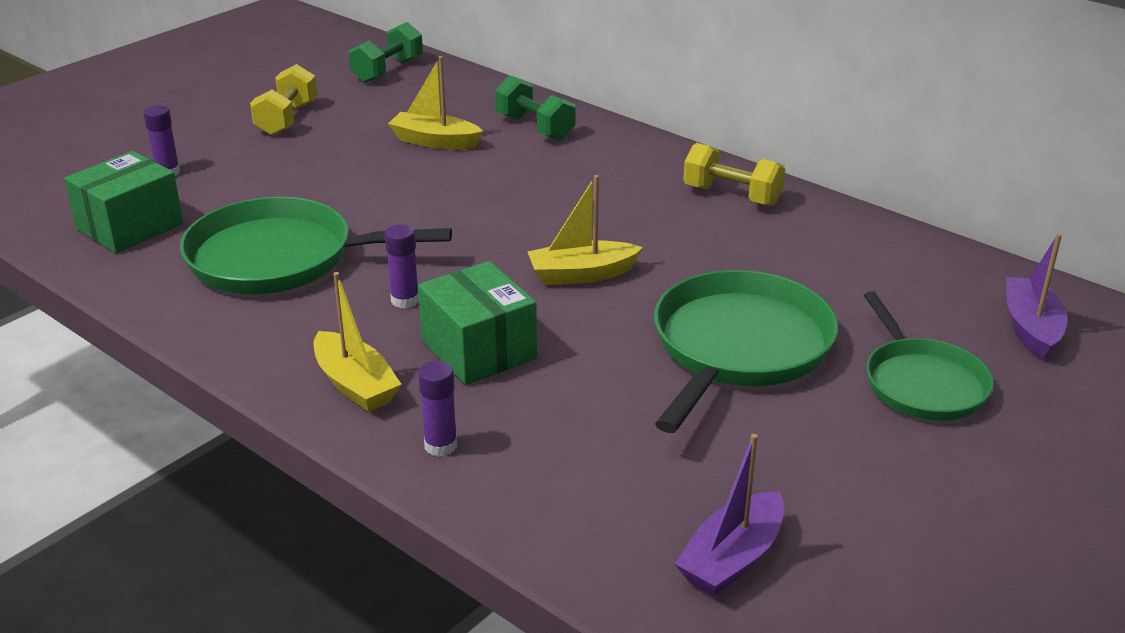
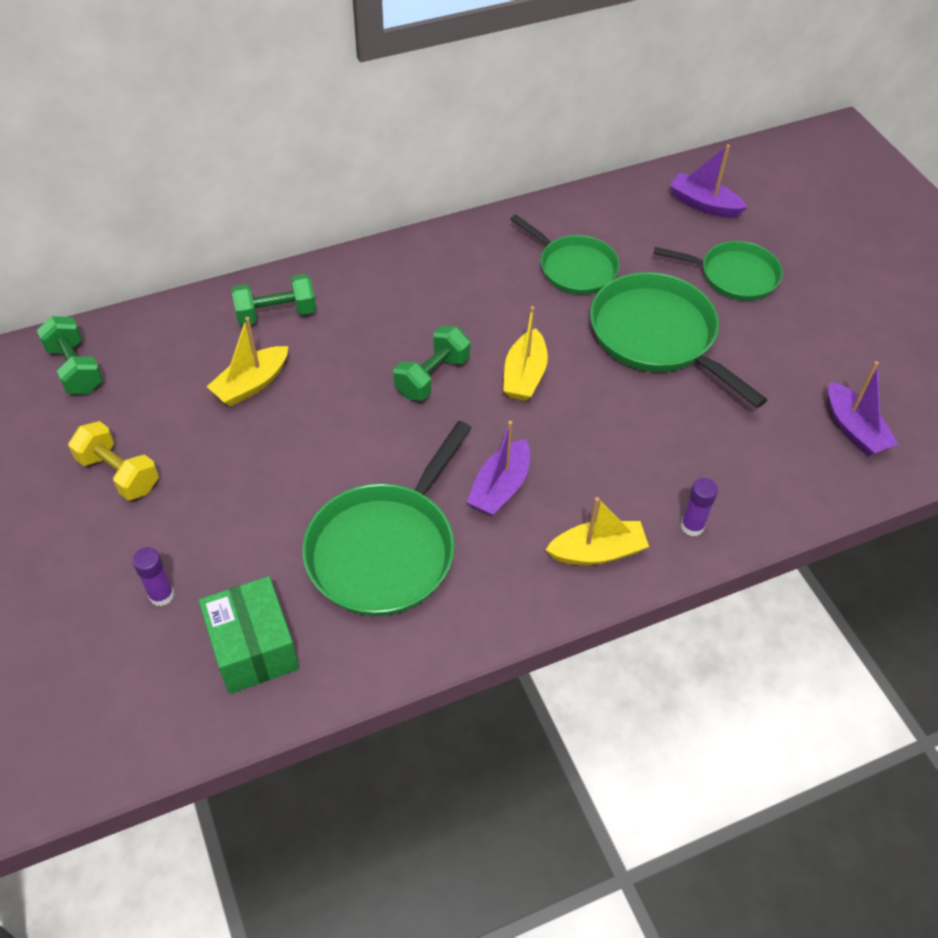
camera: 65 degrees left, 20 degrees up
(405, 300) = (500, 487): purple glue stick -> purple boat
(478, 350) = (590, 467): green box -> none
(528, 223) = (432, 376): none -> green dumbbell
(732, 196) = (468, 253): yellow dumbbell -> none
(789, 264) = (574, 268): none -> green pan

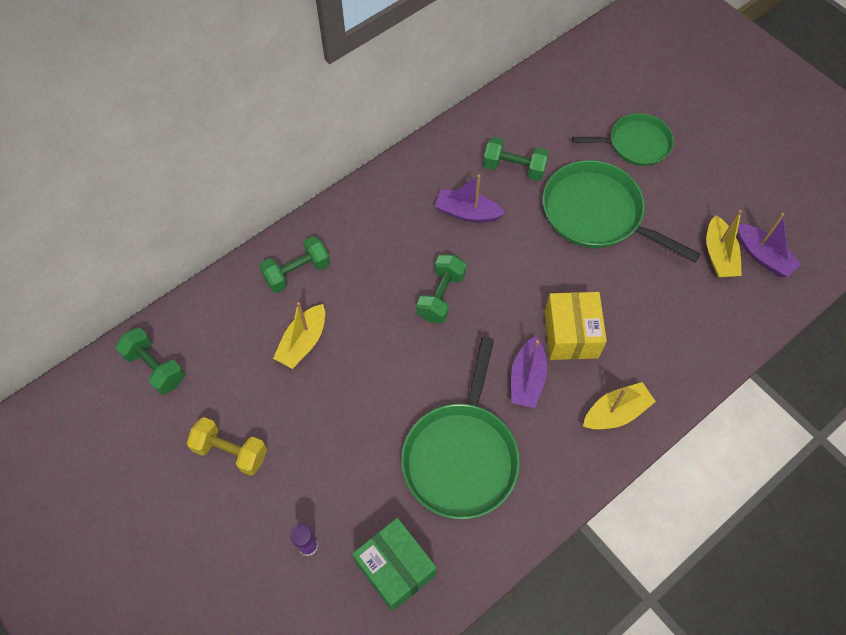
camera: 15 degrees left, 10 degrees up
(524, 375) = (510, 276): yellow boat -> yellow boat (718, 255)
(574, 268) = (514, 168): green pan -> green dumbbell
(574, 454) = (571, 334): none -> yellow box
(692, 526) = (675, 371): purple glue stick -> none
(704, 204) = (592, 84): purple boat -> purple boat (467, 212)

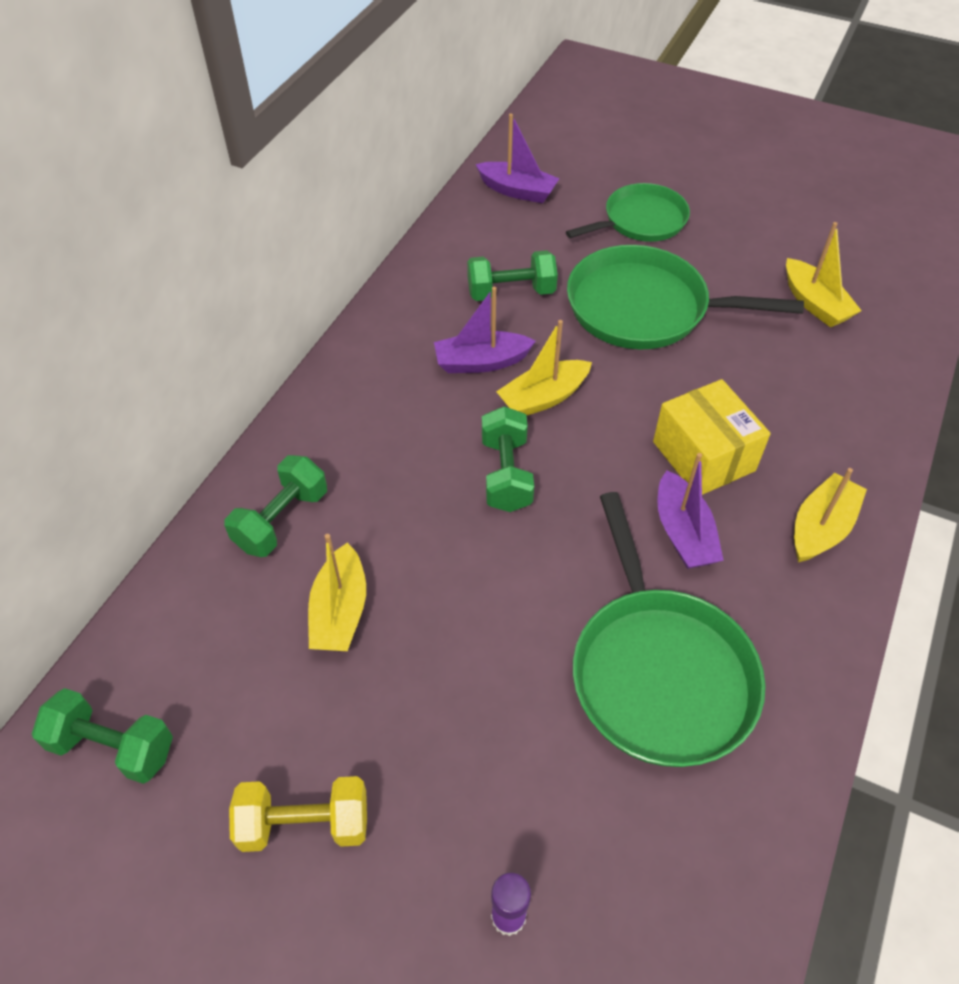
camera: 25 degrees left, 10 degrees down
(395, 568) = (662, 884): green box -> none
(492, 253) = (543, 398): none -> yellow boat
(762, 256) = (863, 288): purple boat -> purple boat (517, 191)

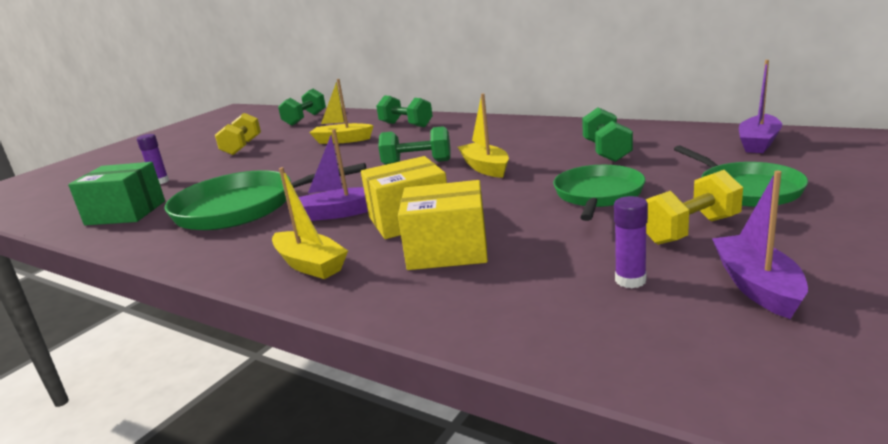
camera: 100 degrees right, 30 degrees down
(481, 362) = (524, 150): purple boat -> purple boat (757, 286)
(644, 308) = (598, 195): green pan -> green pan, size x0.65
(671, 889) = (126, 213): none -> green box
(725, 263) = (690, 230): none -> yellow dumbbell
(775, 415) = (447, 250): none -> yellow box
(814, 303) = (630, 280): yellow boat -> purple glue stick

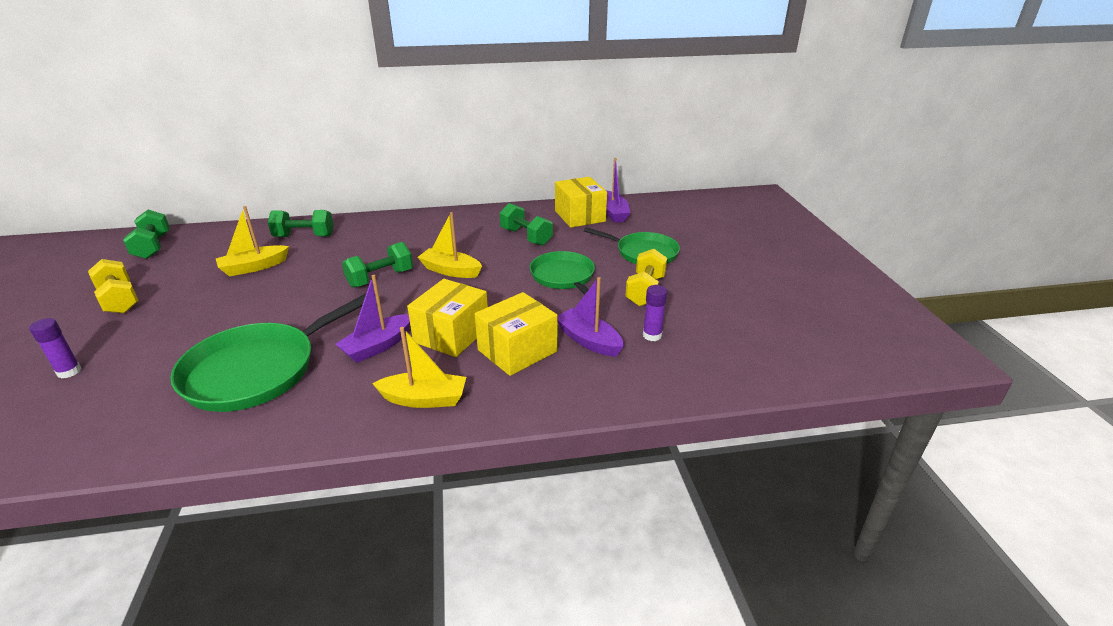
camera: 45 degrees left, 10 degrees up
(126, 213) = (93, 421): green box -> none
(703, 140) = (579, 216): none -> yellow box
(757, 286) = (711, 318): purple boat -> purple boat (589, 340)

